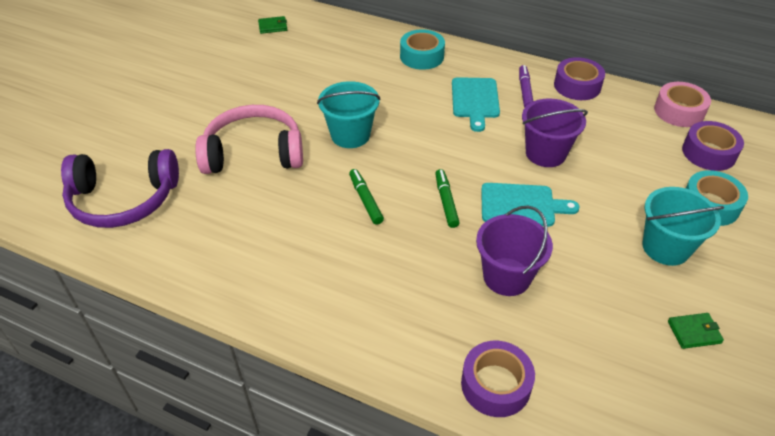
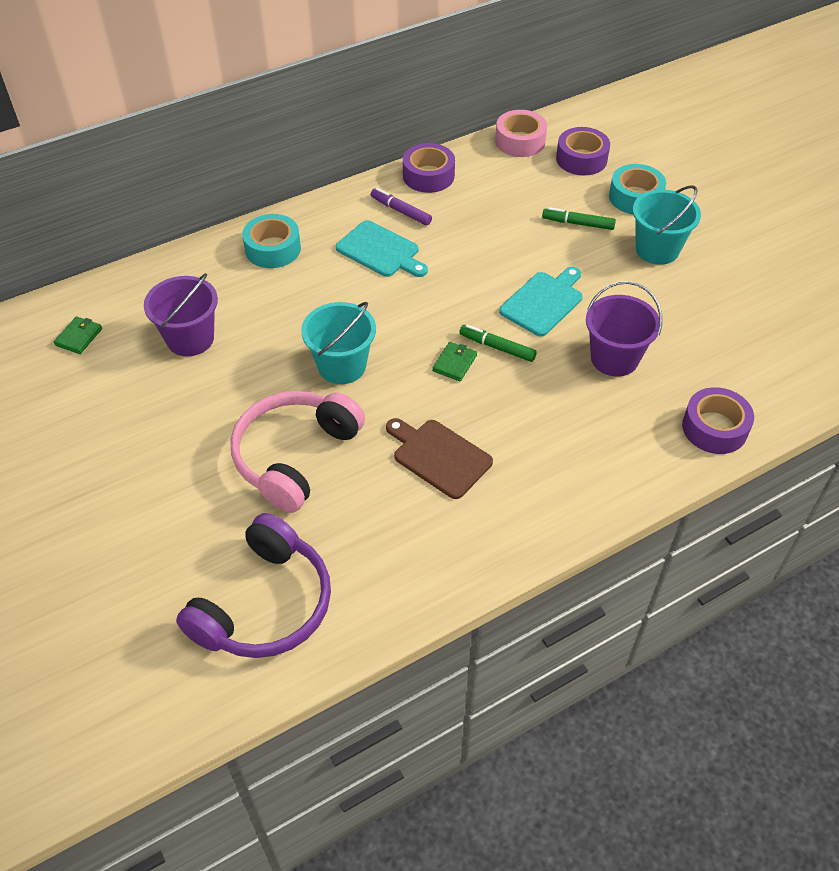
camera: 55 degrees left, 5 degrees up
(311, 221) = (439, 456): none -> brown cutting board
(365, 200) = (445, 402): green marker -> green marker (578, 223)
(545, 153) = (495, 249): purple bucket -> purple bucket (190, 339)
(694, 332) = (744, 288): green wallet -> green wallet (454, 363)

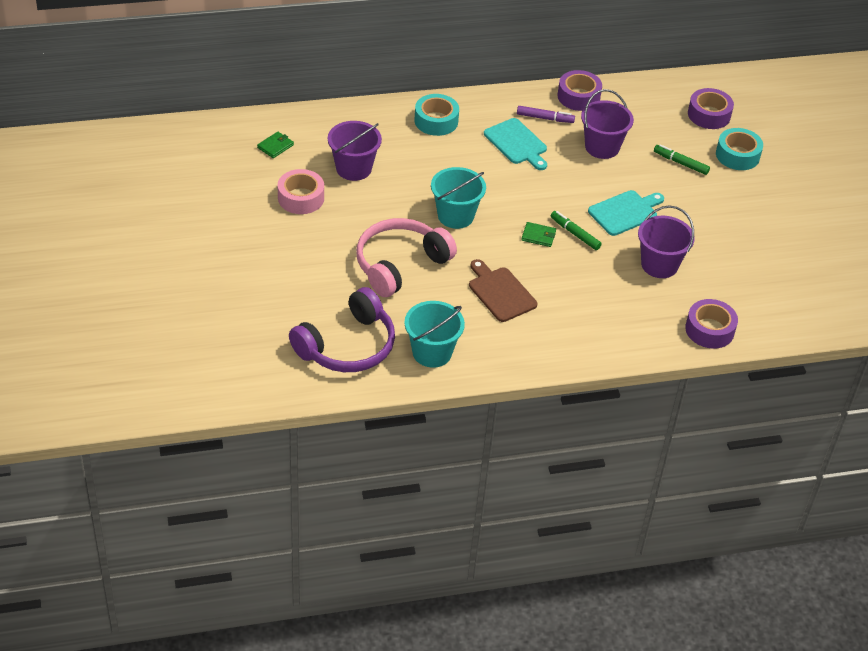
camera: 15 degrees right, 5 degrees down
(401, 211) = (545, 118): purple marker -> purple marker turned 135 degrees clockwise
(454, 363) = (538, 236): green wallet -> green wallet turned 60 degrees clockwise
(481, 228) = (602, 147): none -> purple bucket
(520, 141) = (665, 88): pink tape -> pink tape (301, 198)
(657, 249) = (734, 198): turquoise bucket -> turquoise bucket (432, 352)

